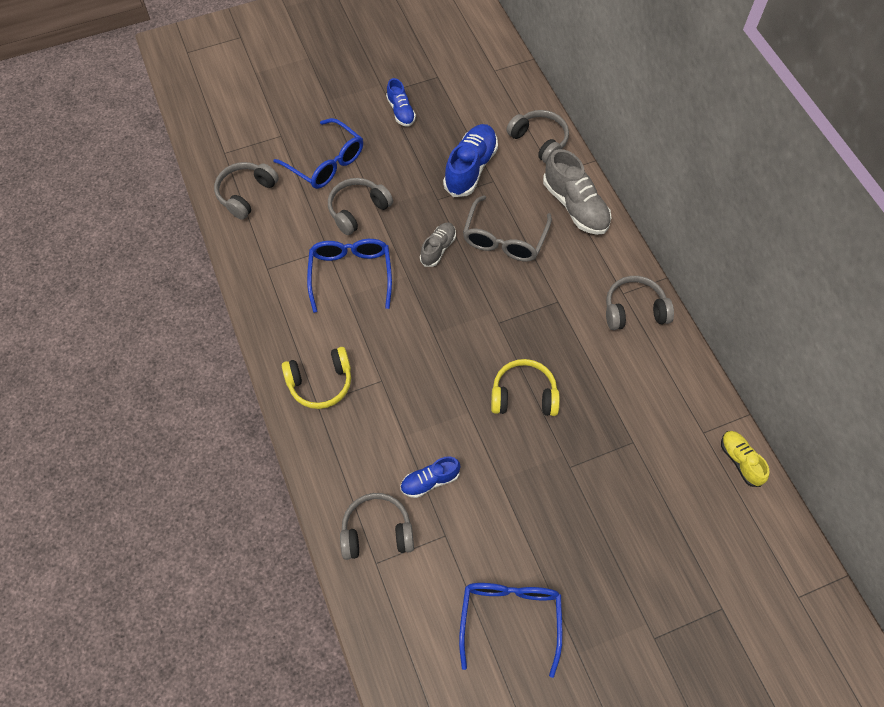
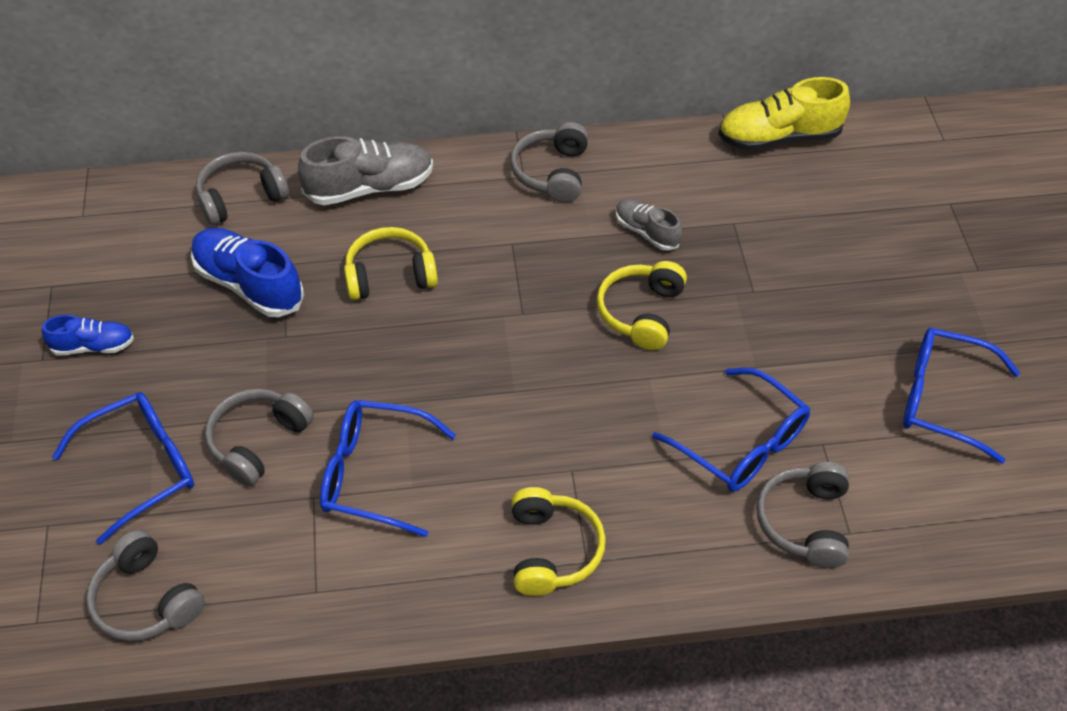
camera: 75 degrees left, 10 degrees down
(358, 210) = (258, 441): grey headphones -> grey headphones turned 60 degrees clockwise
(430, 481) = (742, 444): blue shoe -> blue glasses
(438, 248) = (373, 354): grey shoe -> grey shoe (646, 232)
(504, 239) = (390, 275): grey glasses -> yellow headphones
(740, 461) = (779, 137): yellow shoe -> yellow shoe, size x1.72

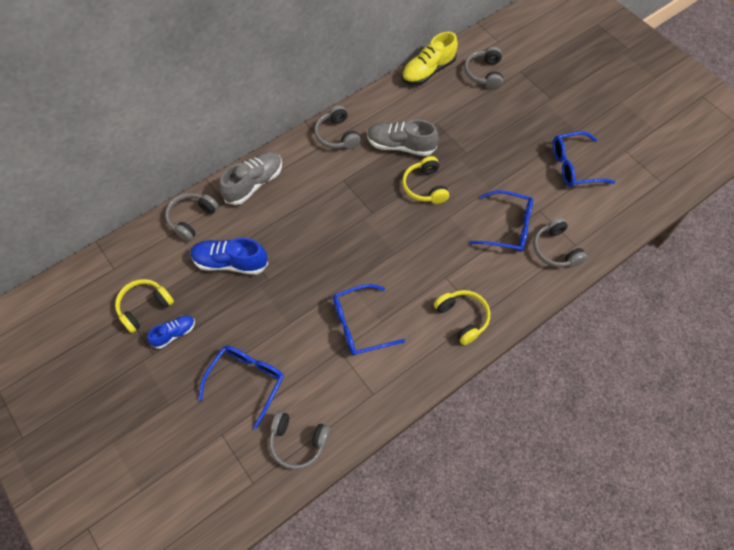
camera: 30 degrees left, 10 degrees up
(258, 441) = (294, 338): grey headphones -> grey headphones (484, 74)
(390, 275) = (297, 224): yellow headphones -> yellow headphones (144, 307)
(646, 232) = (401, 146): grey shoe -> grey shoe, size x1.72

